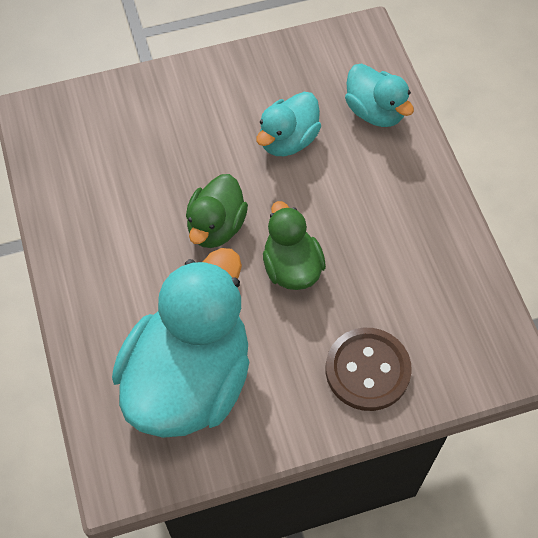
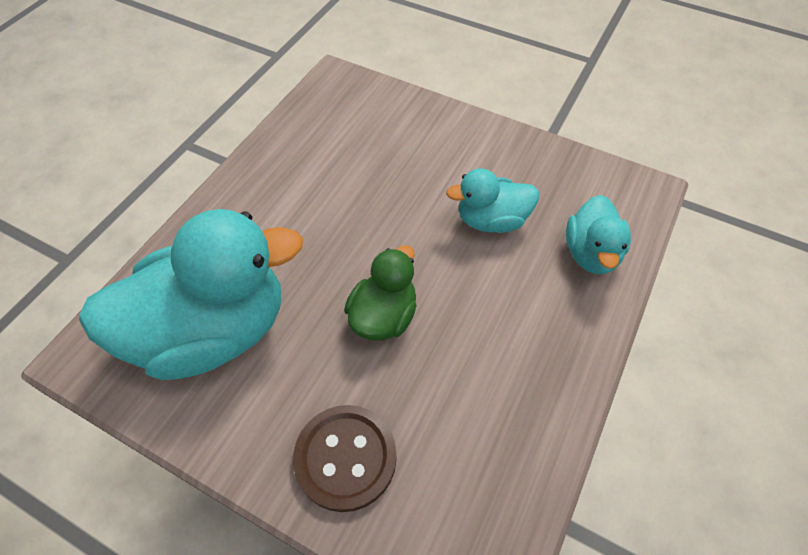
camera: 45 degrees right, 5 degrees down
(216, 226) = (364, 239): green duck -> none

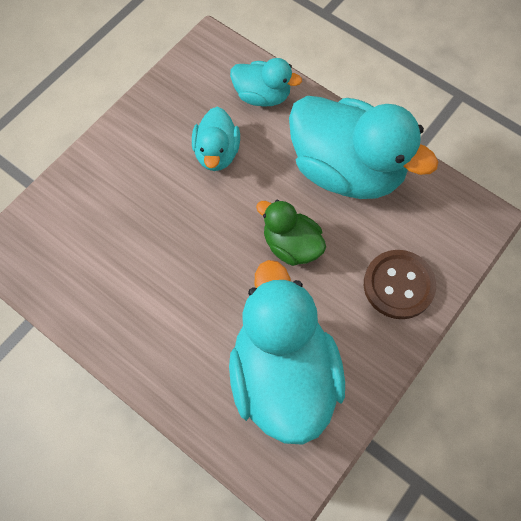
camera: 80 degrees left, 10 degrees up
(511, 368) = (347, 170): none -> turquoise duck

